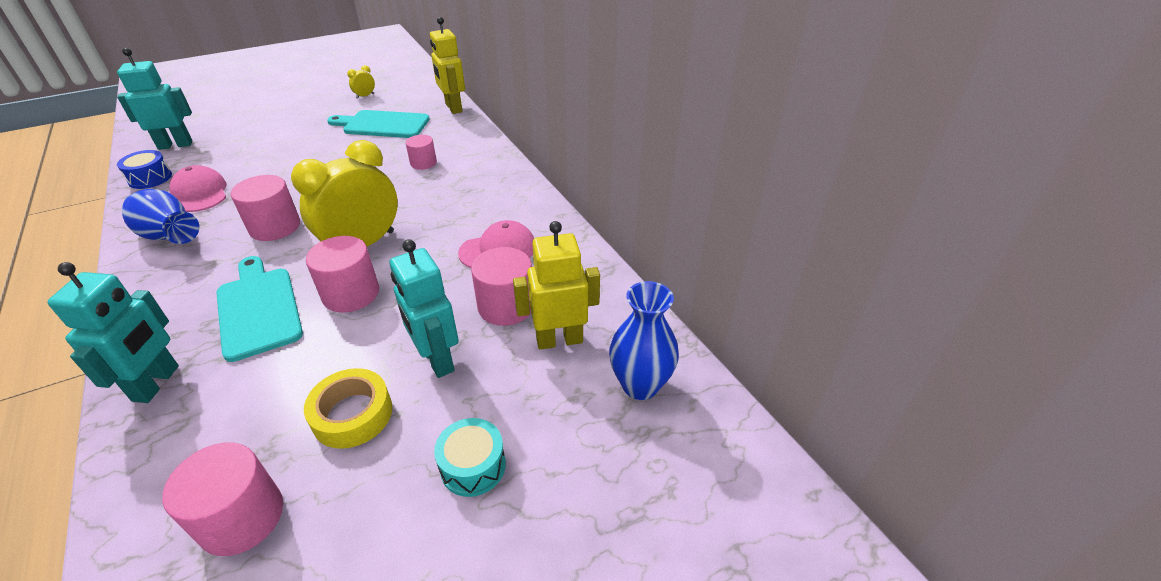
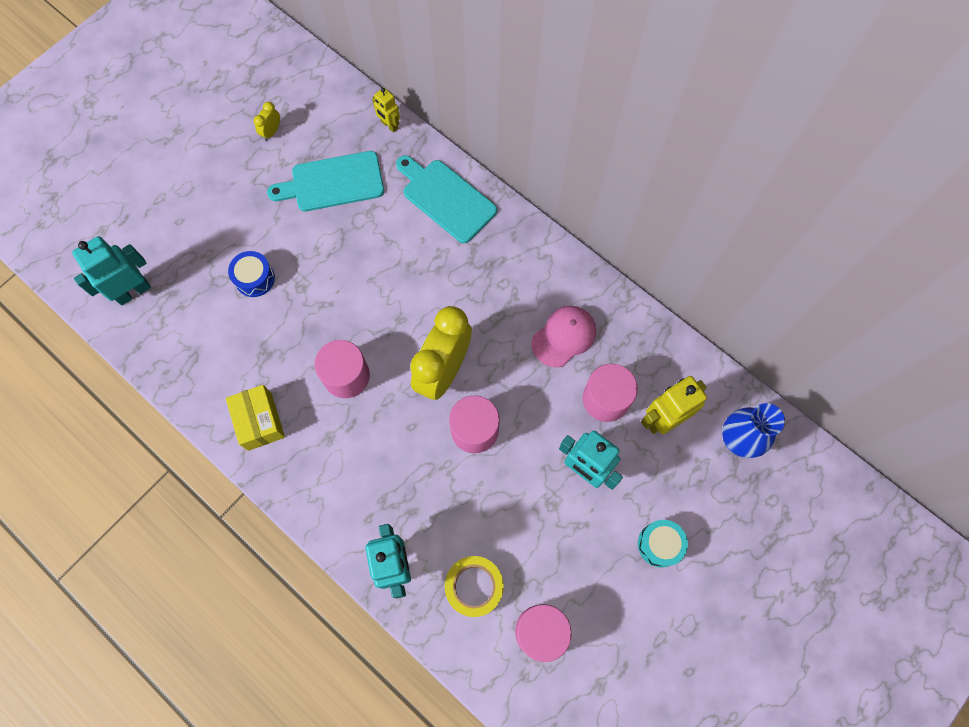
camera: 20 degrees left, 30 degrees up
(150, 178) = (159, 352): blue drum -> blue drum (254, 278)
(170, 236) = (260, 421): blue vase -> yellow box
(200, 193) = (233, 356): pink cap -> none
(258, 308) = (412, 472): turquoise cutting board -> turquoise cutting board (446, 198)
(352, 414) = (556, 537): yellow tape -> yellow tape (474, 586)
(423, 163) = (421, 236): pink cylinder -> none
(453, 108) = (389, 125): yellow robot -> yellow robot, size x0.57

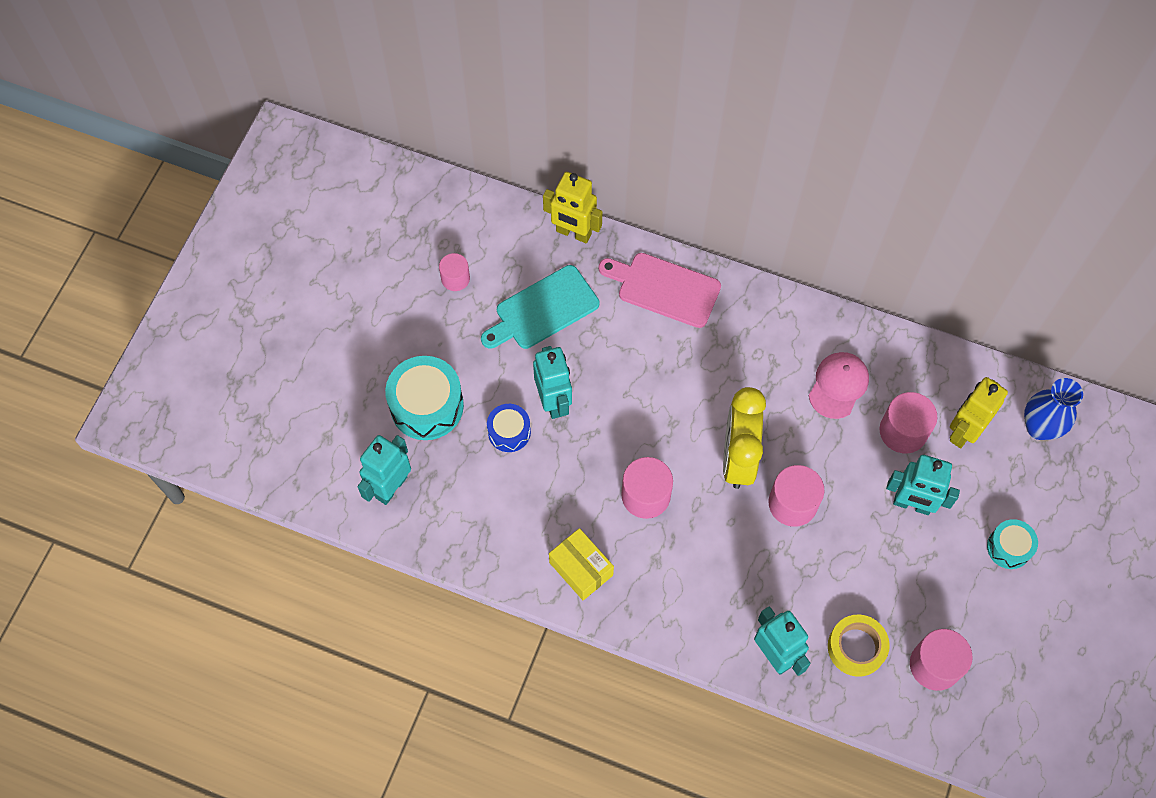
camera: 20 degrees left, 5 degrees down
(196, 232) = (426, 406): none -> turquoise drum
(271, 132) = (455, 278): yellow clock -> pink cylinder
(305, 265) = (554, 401): none -> turquoise robot
(389, 125) = (573, 233): yellow robot -> yellow robot, size x1.75
(446, 198) = (664, 288): turquoise cutting board -> pink cutting board

